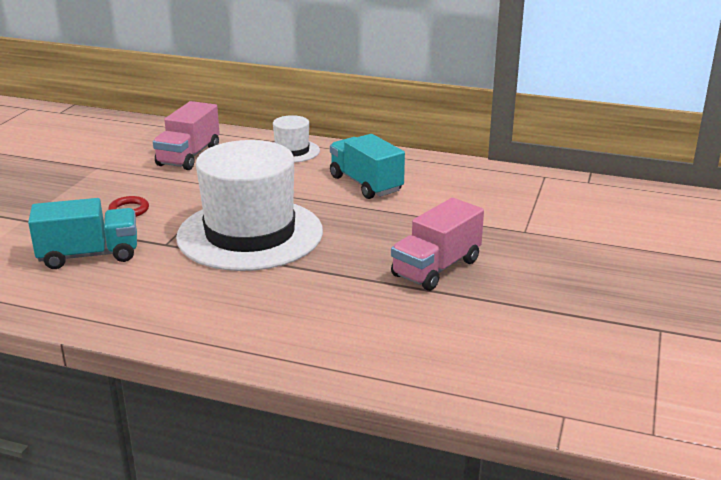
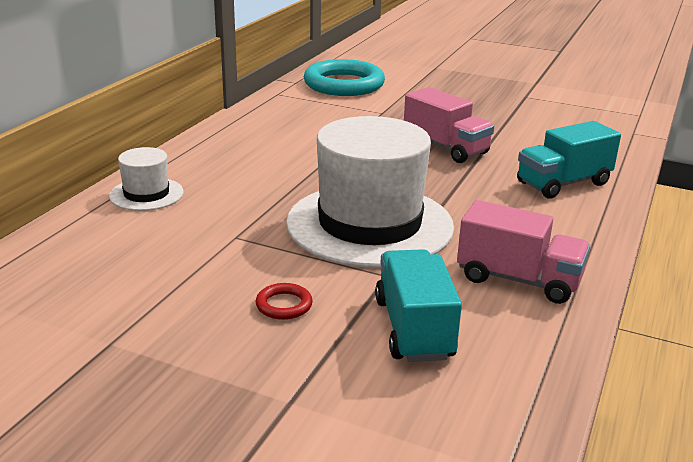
camera: 85 degrees left, 0 degrees up
(189, 156) = (116, 263): pink truck -> pink truck (518, 280)
(366, 184) = (263, 162): turquoise truck -> turquoise truck (563, 183)
(603, 207) = (344, 84): none -> turquoise ring

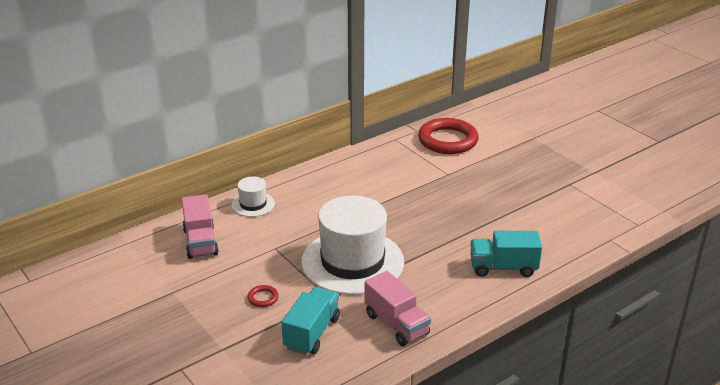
camera: 30 degrees right, 5 degrees up
(344, 84) = (448, 140): turquoise ring -> red ring
(445, 148) = (458, 217): pink truck -> pink truck (200, 242)

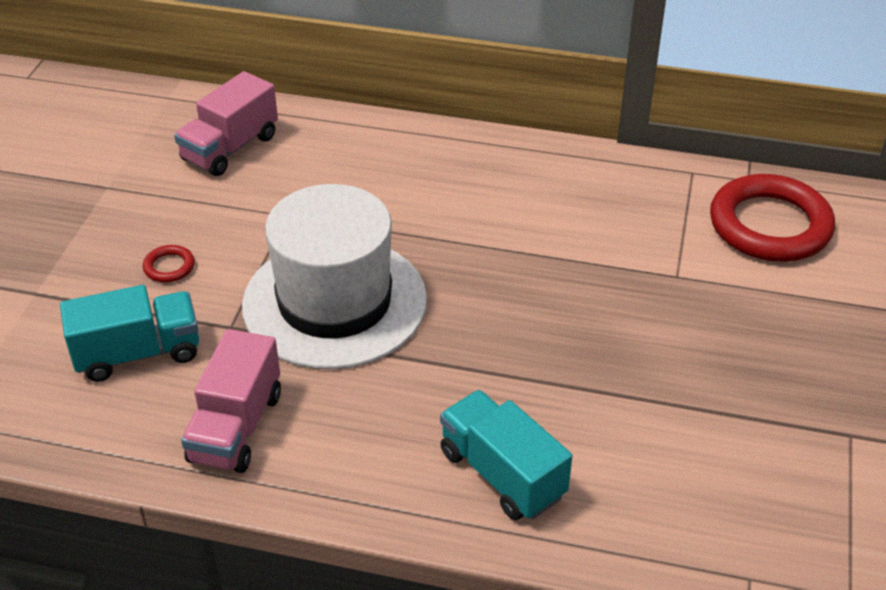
camera: 50 degrees right, 10 degrees up
(253, 204) = (360, 141): white hat -> none

